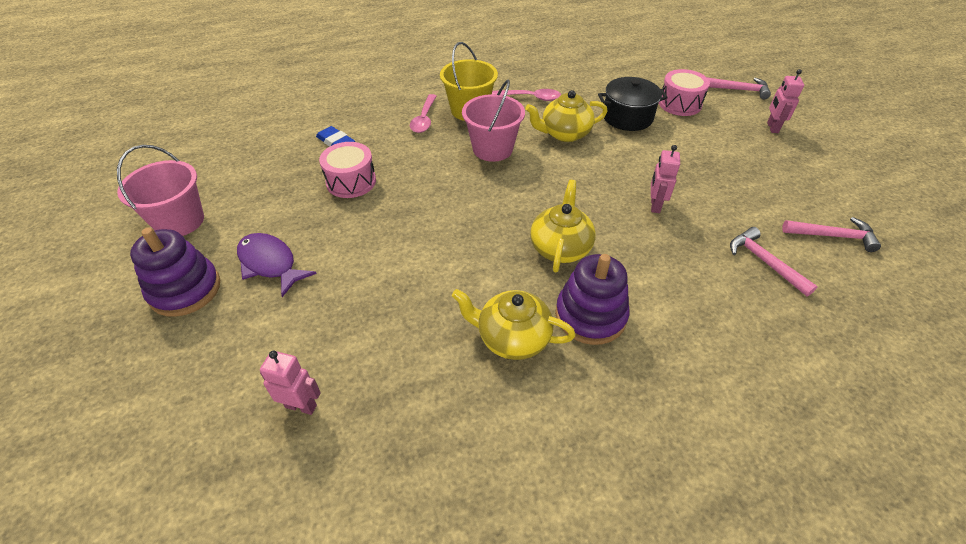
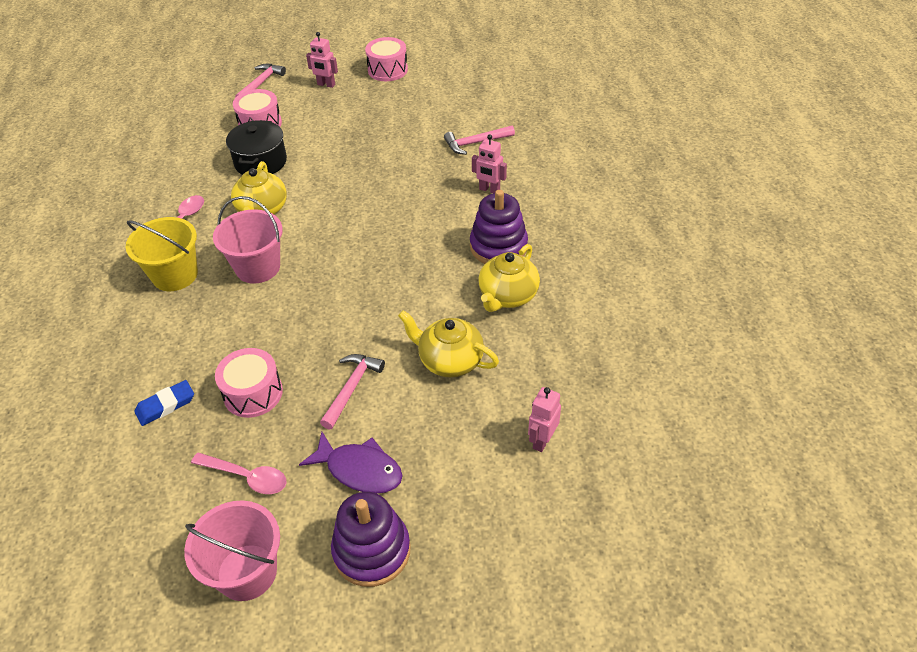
camera: 75 degrees left, 0 degrees up
(270, 264) = (359, 470): purple fish -> purple fish turned 120 degrees counterclockwise
(424, 119) = (167, 316): pink spoon -> pink spoon (246, 477)
(560, 247) = (419, 247): yellow teapot -> yellow teapot (449, 360)
(655, 205) = (392, 179): pink robot -> pink robot (489, 190)
(833, 236) = (462, 103): pink hammer -> pink hammer (352, 388)
(838, 163) = (387, 70): none -> pink drum

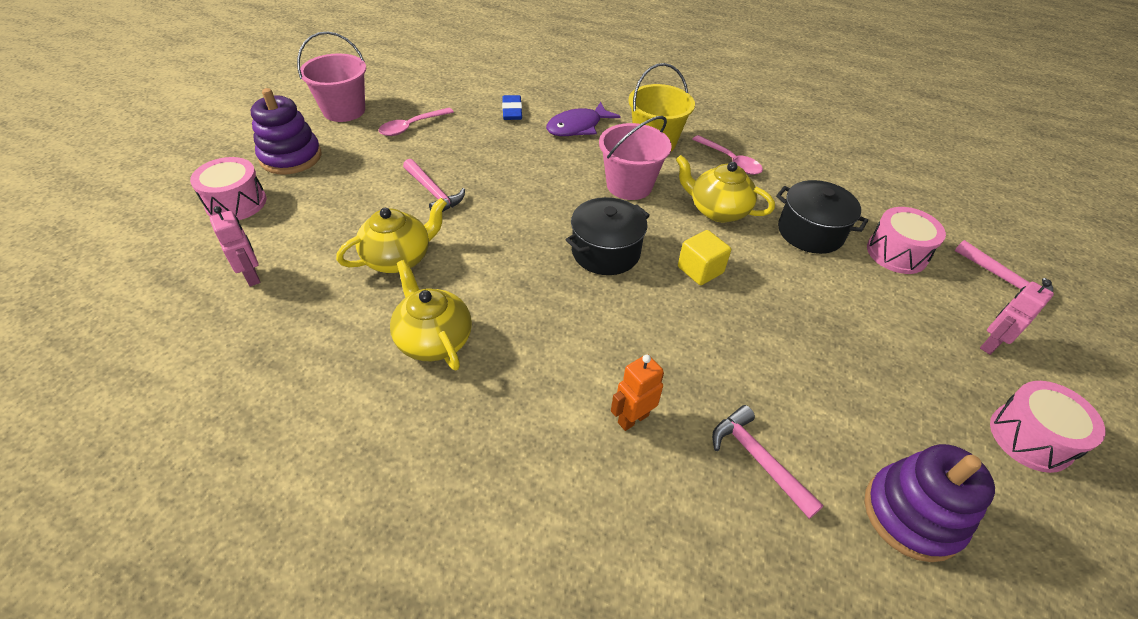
camera: 115 degrees right, 0 degrees up
(253, 393) = (482, 147): pink drum -> pink drum (236, 203)
(341, 200) = (700, 270): none -> yellow cube
(355, 250) = (605, 252): none -> black pot
(359, 470) = (356, 172): purple fish -> purple fish (577, 127)
(475, 143) = (758, 459): pink hammer -> pink hammer turned 45 degrees counterclockwise
(489, 190) = (633, 418): pink robot -> orange robot
(498, 246) = (516, 371): purple stacking toy -> purple stacking toy (912, 514)

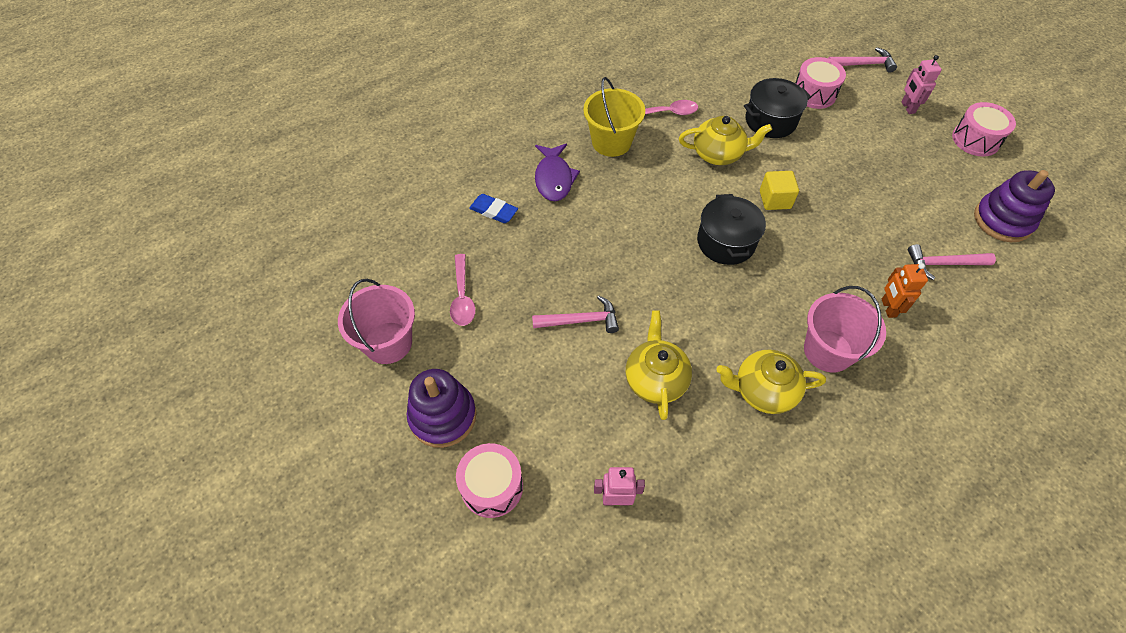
camera: 55 degrees left, 10 degrees up
(629, 185) = (656, 187): pink bucket -> pink bucket (828, 351)
(717, 210) = (718, 154): yellow teapot -> yellow teapot turned 150 degrees counterclockwise

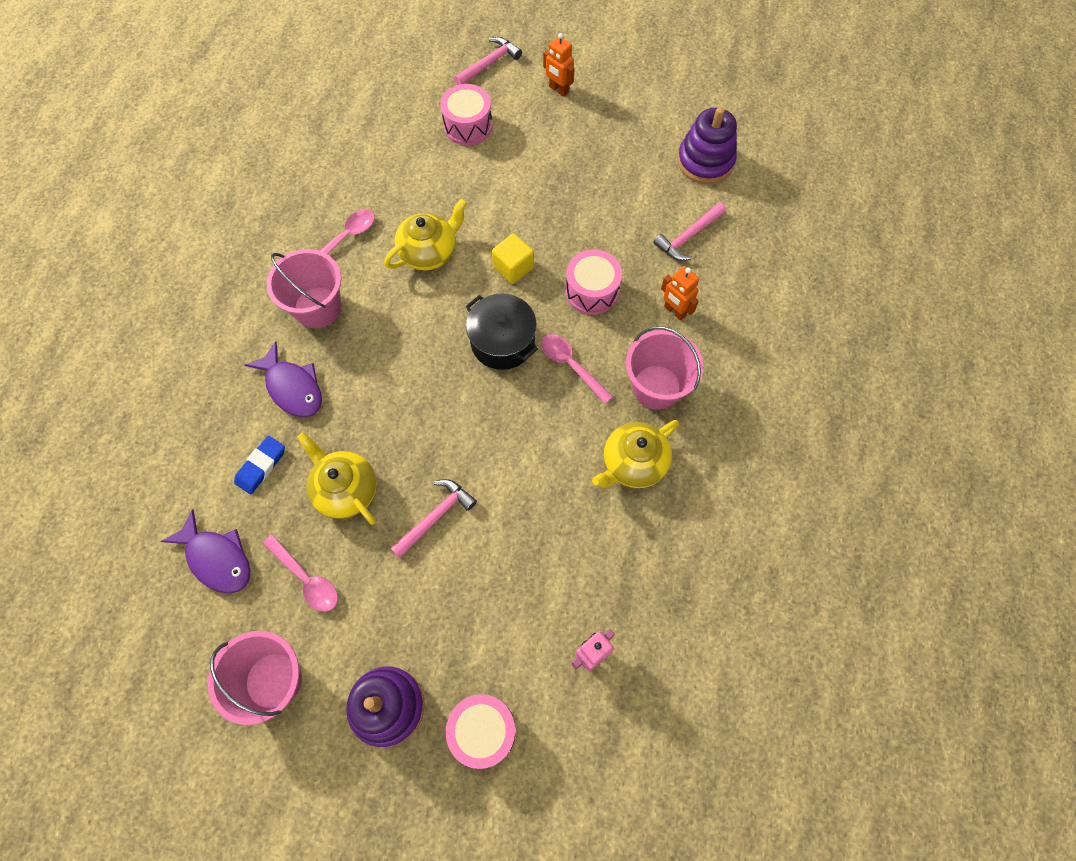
camera: 40 degrees left, 10 degrees up
(420, 245) = (217, 558): none -> purple fish
(493, 211) = (261, 466): blue eraser -> blue eraser turned 45 degrees counterclockwise
(611, 142) = (317, 307): yellow bucket -> pink bucket
(655, 379) = (541, 522): yellow teapot -> yellow teapot (345, 490)
(767, 291) = (571, 365): none -> pink spoon
(770, 120) = (450, 182): black pot -> none
(907, 107) = (558, 90): pink robot -> orange robot
(975, 139) = (635, 89): pink drum -> pink drum (592, 291)

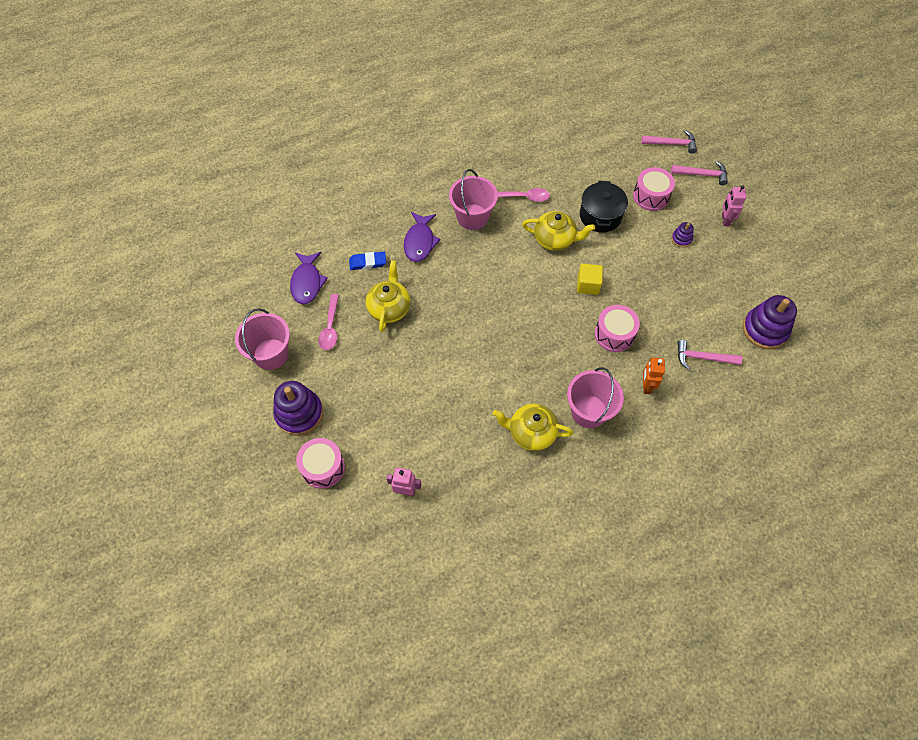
camera: 50 degrees right, 5 degrees down
(436, 516) = (412, 359): pink hammer -> pink hammer (672, 144)
(502, 342) = (538, 314): black pot -> black pot (600, 216)
(543, 142) = (681, 239): none -> purple stacking toy
(558, 90) = (725, 220): orange robot -> pink robot
(571, 365) = (558, 358): pink spoon -> none

